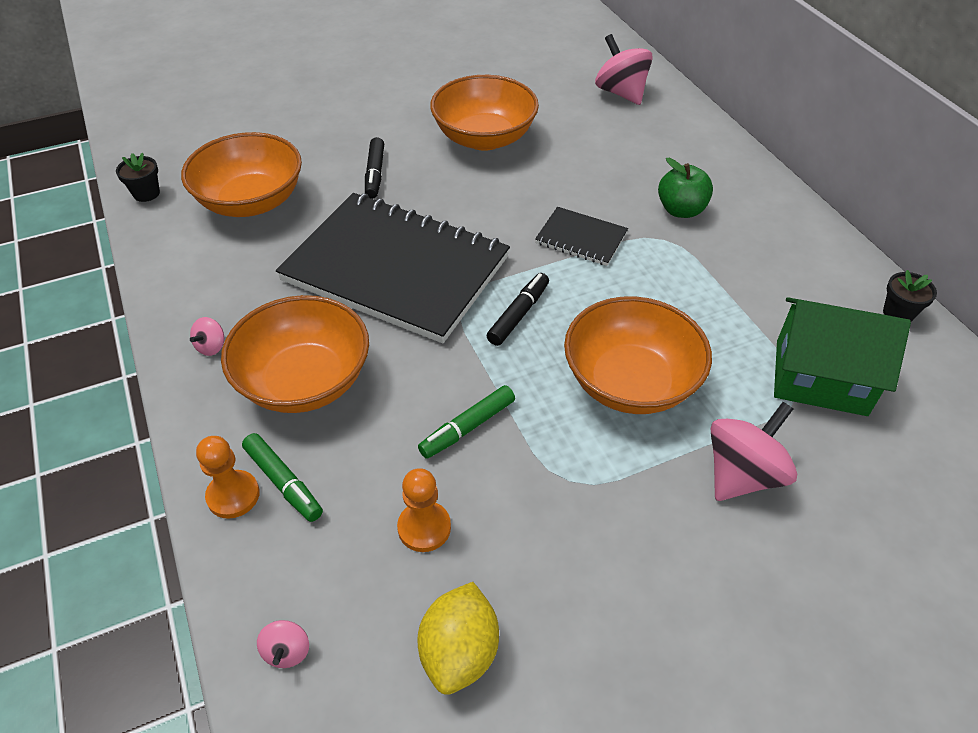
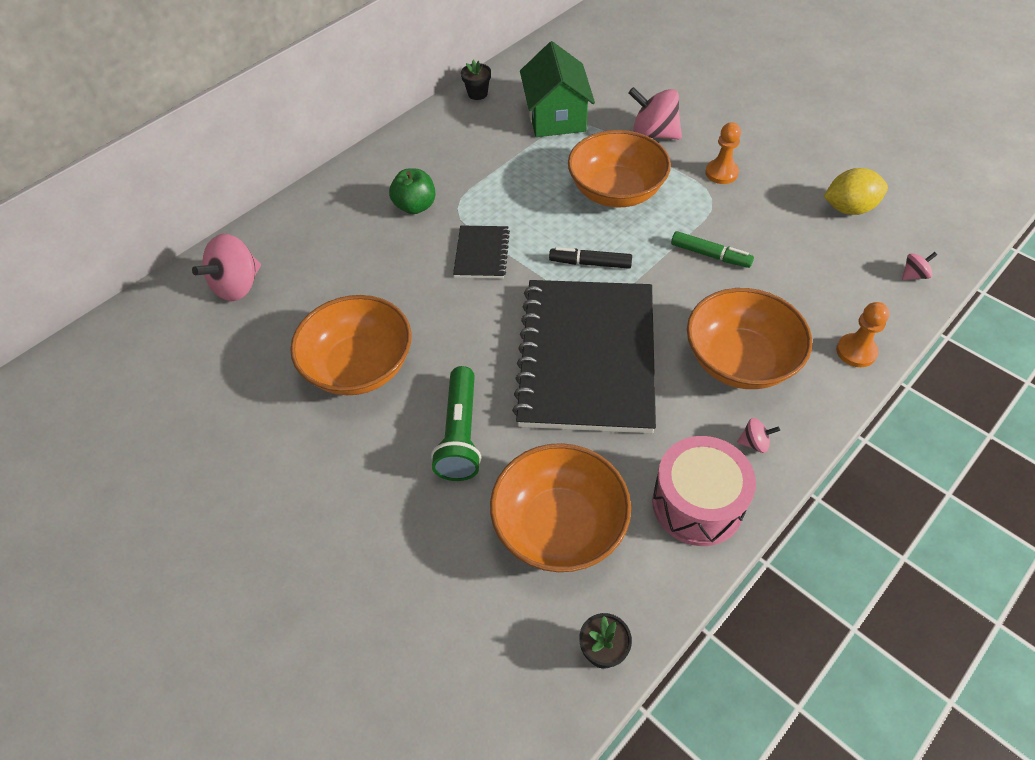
camera: 110 degrees left, 5 degrees up
(195, 283) = (697, 503): none -> pink drum
(283, 482) = (824, 330): green marker -> none
(375, 174) = (460, 434): black marker -> green flashlight
(424, 528) = (795, 248): orange pawn -> orange pawn (721, 173)

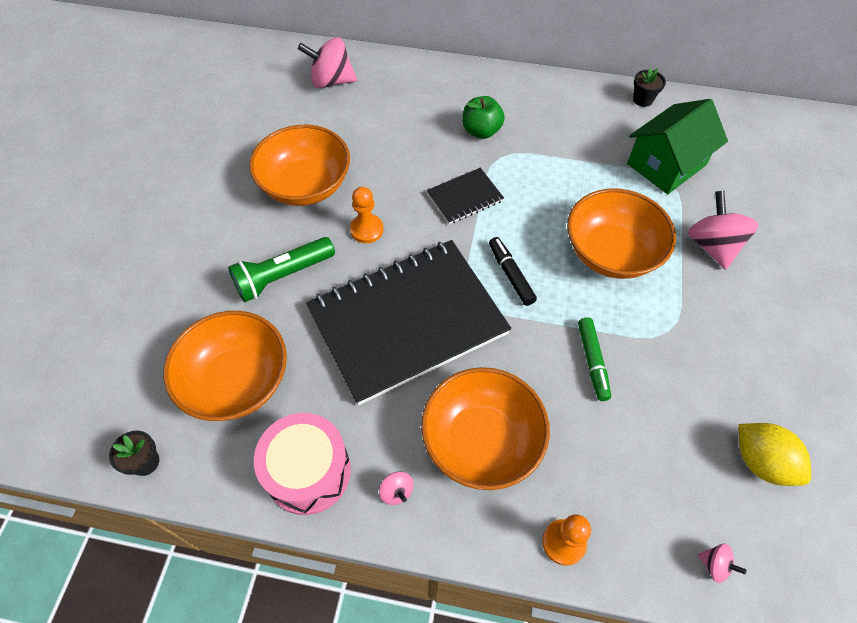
camera: 55 degrees right, 5 degrees up
(721, 173) = (710, 324): orange pawn -> orange pawn (366, 230)

